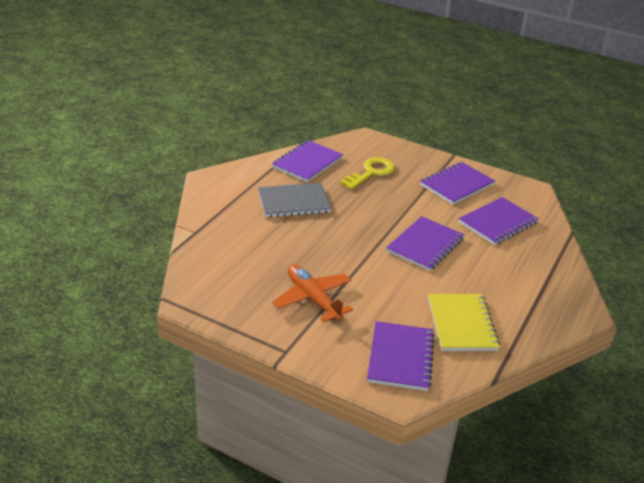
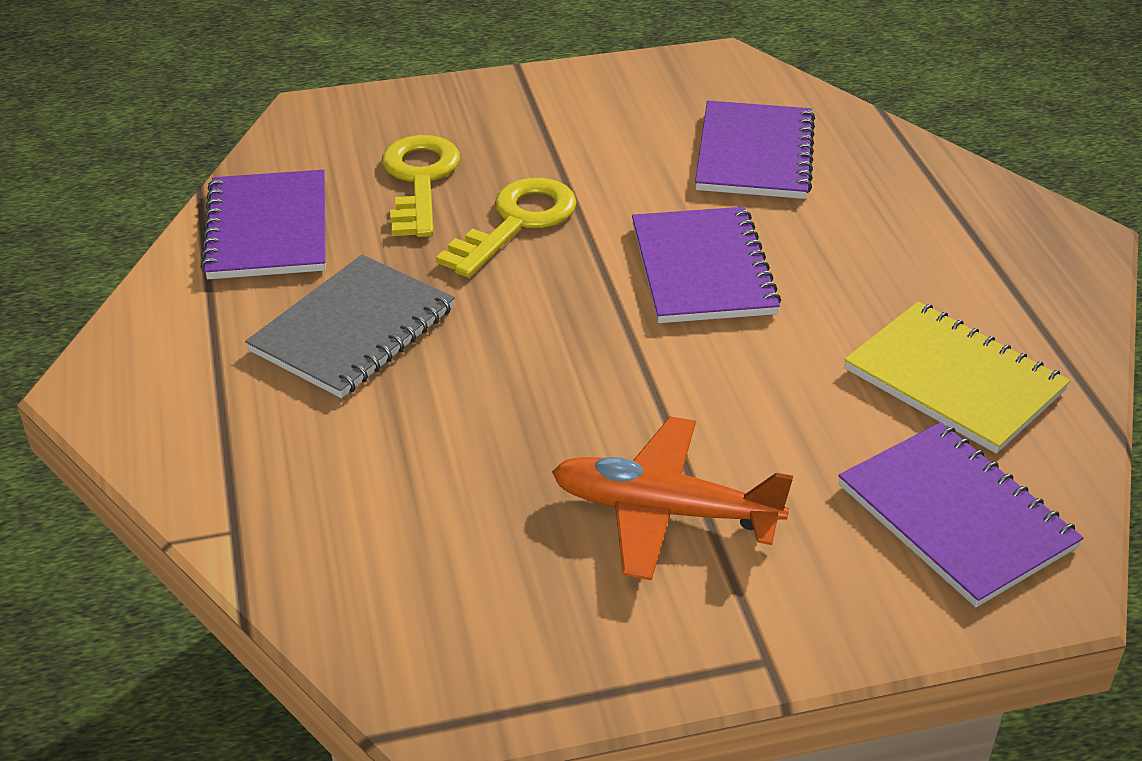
camera: 40 degrees left, 5 degrees up
(384, 200) = (516, 223): none -> yellow key
(456, 185) = (598, 120): purple notebook -> none

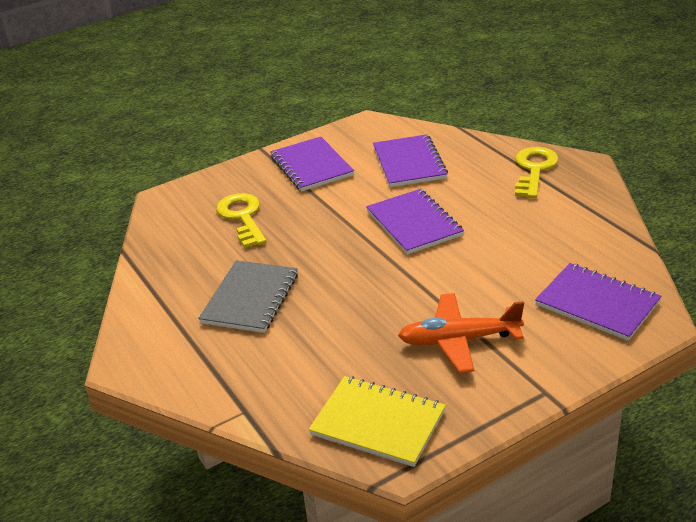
camera: 15 degrees left, 5 degrees down
(268, 229) = (174, 261): purple notebook -> purple notebook (311, 166)
(516, 223) = (306, 225): yellow key -> yellow key (534, 170)
(954, 380) = (563, 243): yellow notebook -> yellow notebook (378, 423)

